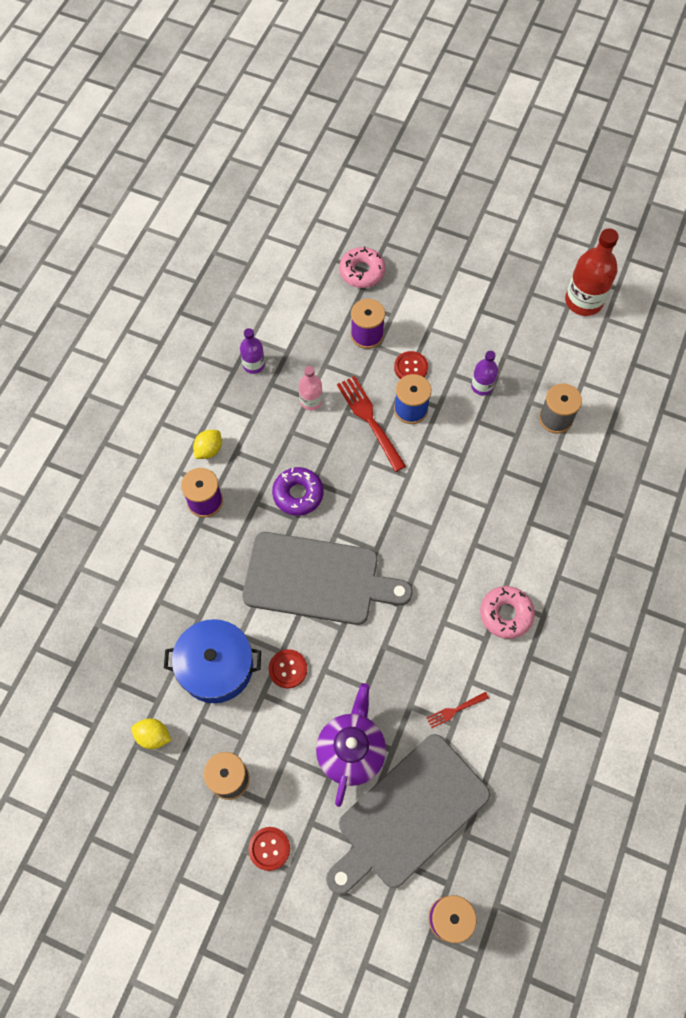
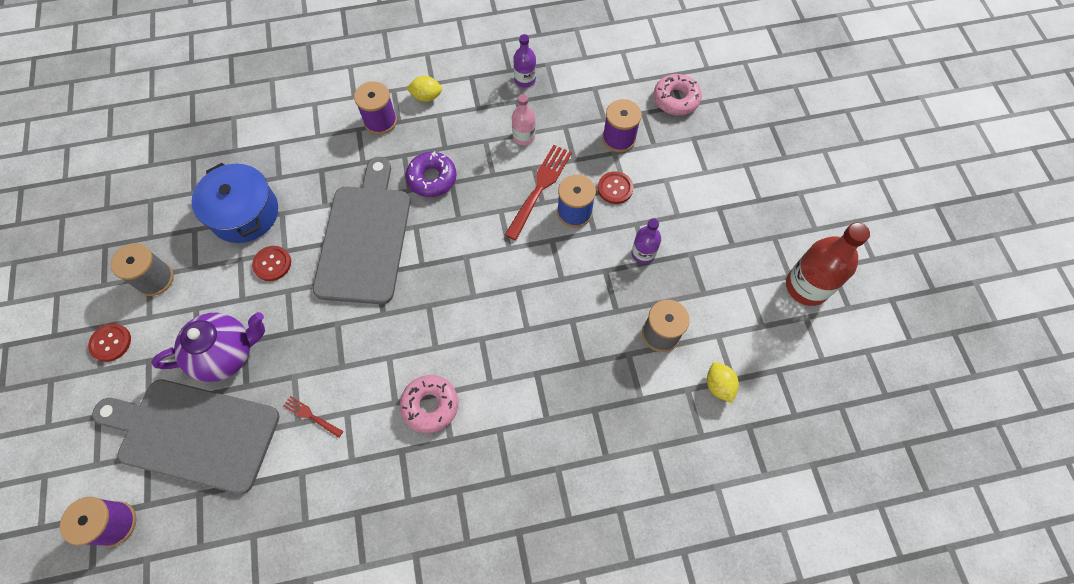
camera: 55 degrees right, 0 degrees up
(153, 736) = (163, 207): yellow lemon -> yellow lemon (718, 385)
(317, 579) = (365, 238): grey cutting board -> grey cutting board turned 150 degrees counterclockwise

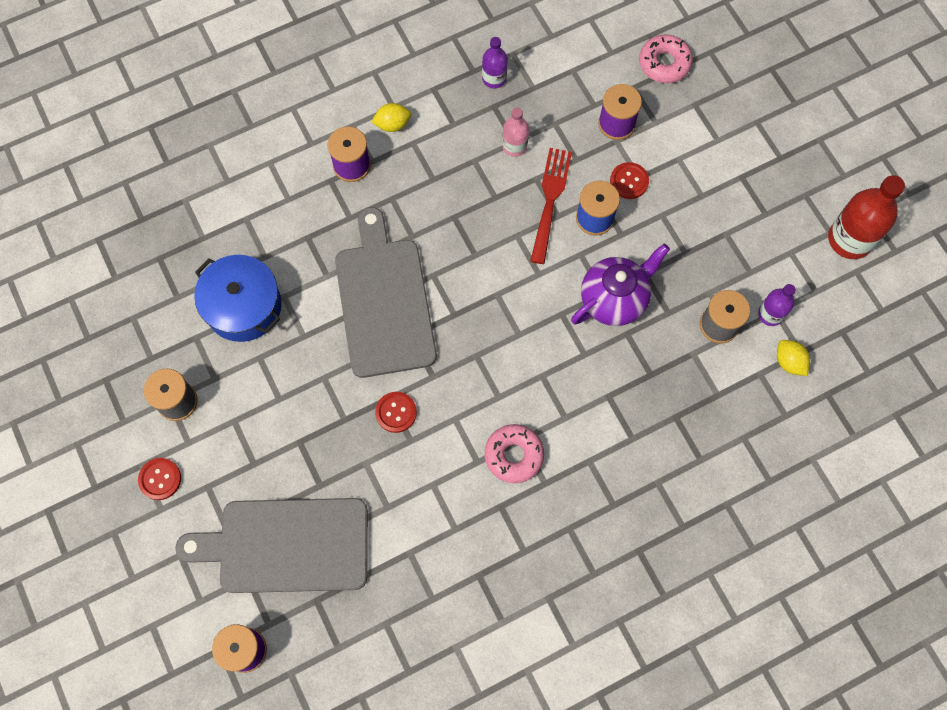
camera: 15 degrees left, 5 degrees up
(226, 354) = (287, 459): purple teapot -> purple teapot (614, 299)
(272, 264) = (296, 353): red button -> red button (396, 412)
(311, 416) = (399, 497): red fork -> none
(432, 178) = (432, 217): purple donut -> none
(643, 253) = (678, 245): purple bottle -> purple bottle (770, 314)

